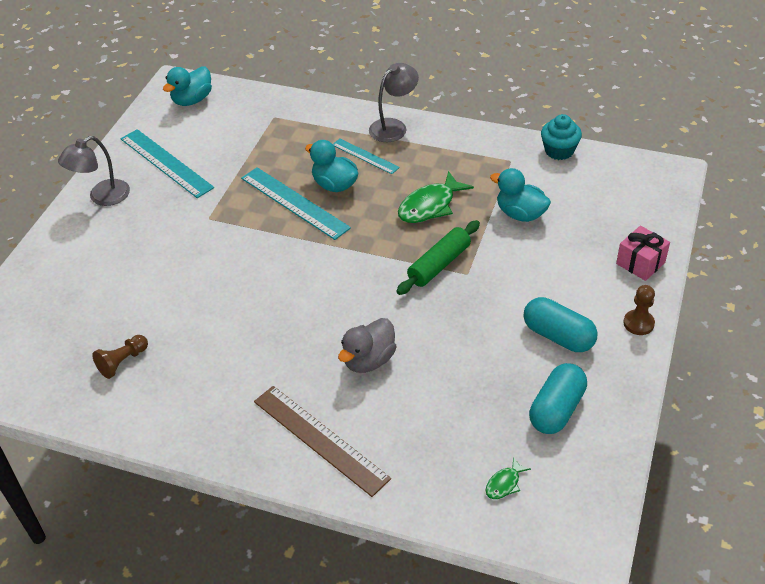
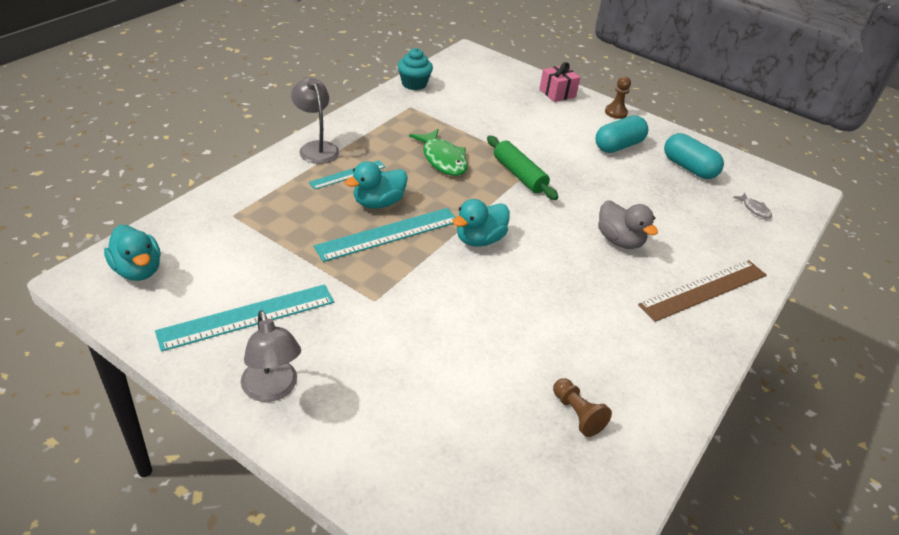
camera: 80 degrees left, 5 degrees down
(504, 483) = (754, 209): green fish -> grey fish
(520, 214) = (478, 122): turquoise duck -> turquoise duck (479, 239)

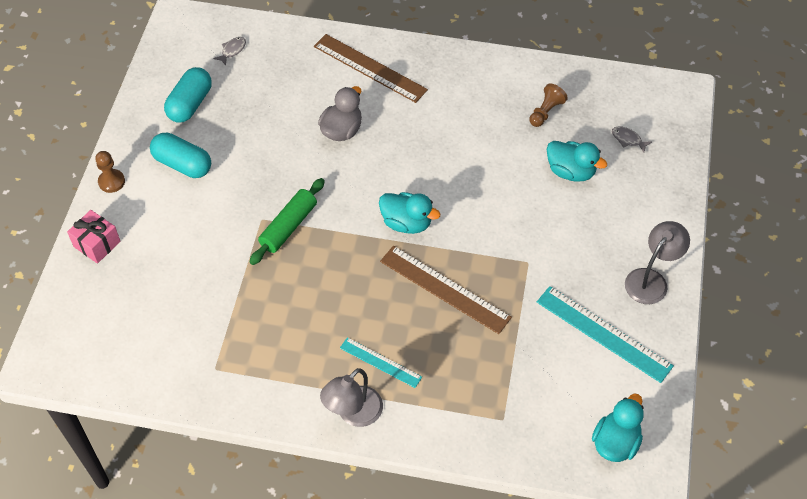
camera: 110 degrees left, 15 degrees up
(378, 203) = (407, 317): turquoise duck -> turquoise duck (570, 171)
(388, 234) = (444, 289): turquoise ruler -> brown ruler
(414, 84) = (158, 388): turquoise cupcake -> none
(443, 159) = (302, 296): green fish -> none
(489, 481) = (628, 139): none -> grey fish

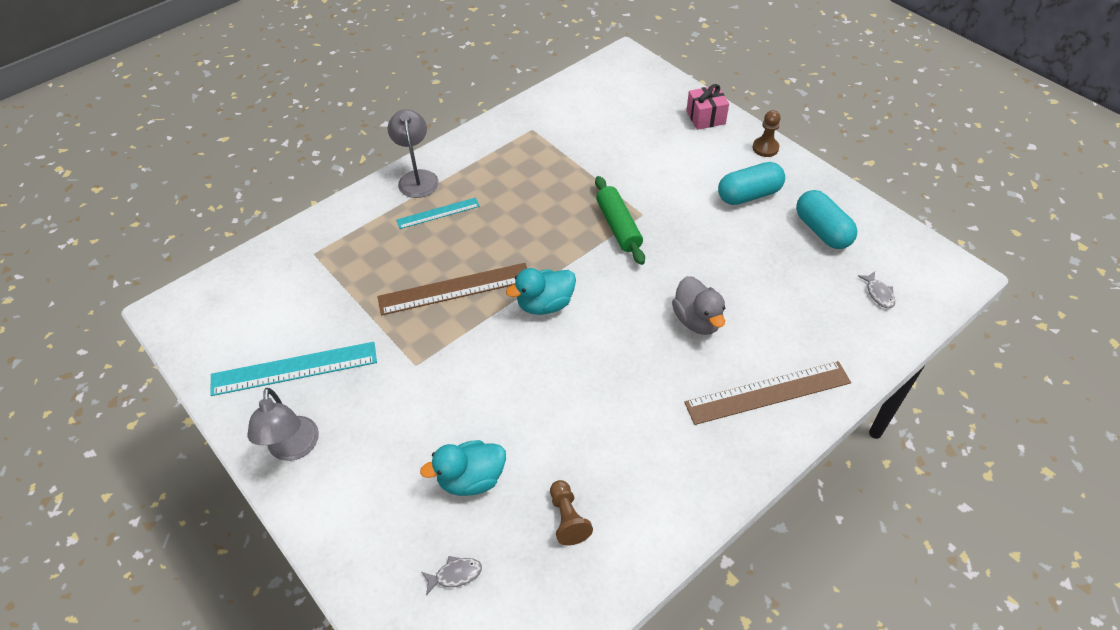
camera: 130 degrees right, 5 degrees down
(615, 442) = (214, 307): turquoise duck -> none

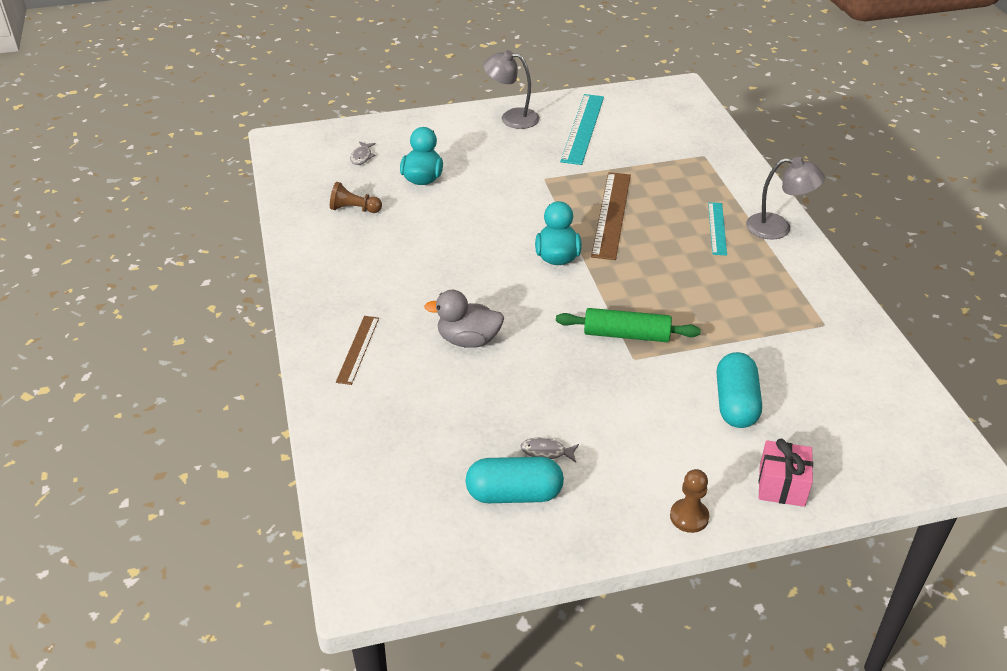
camera: 115 degrees right, 10 degrees down
(749, 195) = (612, 458): turquoise capsule -> turquoise capsule (736, 403)
(768, 393) = (357, 349): brown ruler -> brown ruler, size x0.59
(878, 294) = (394, 491): grey fish -> grey fish (546, 452)

